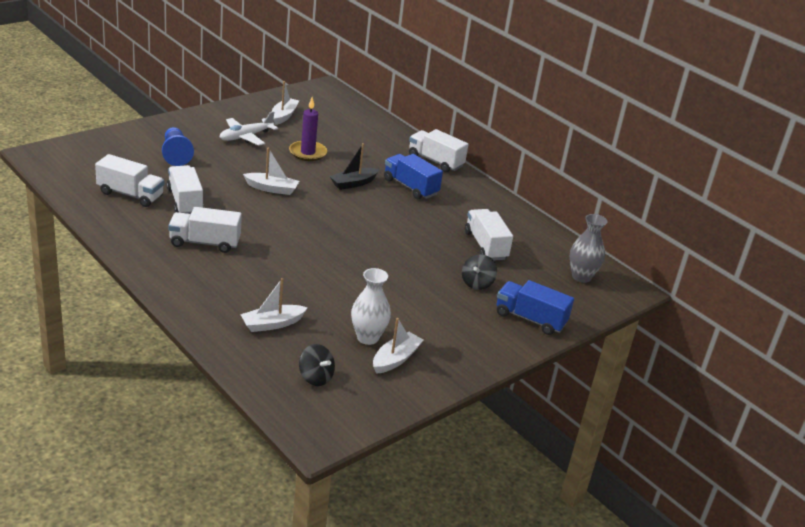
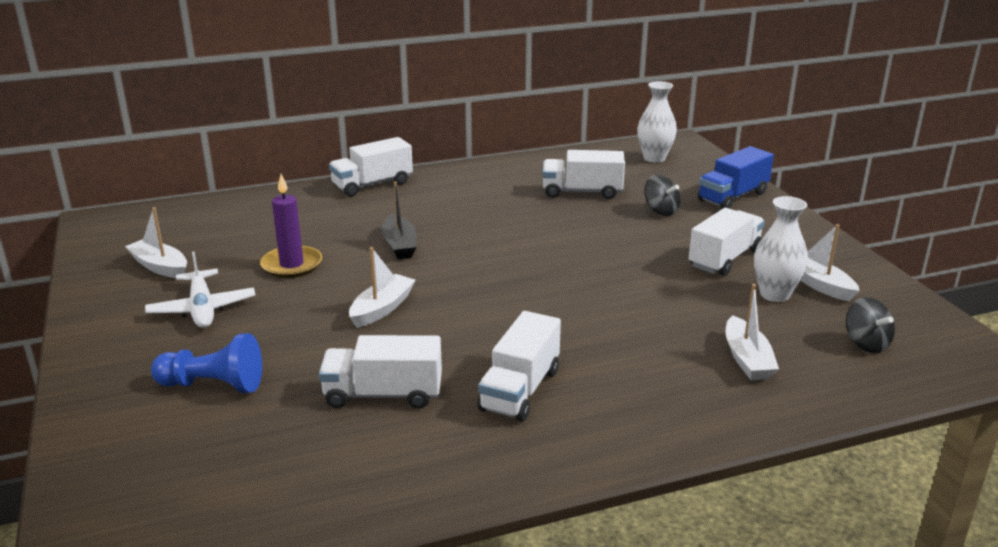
camera: 65 degrees left, 5 degrees down
(130, 194) = (329, 453): white truck -> white truck (724, 259)
(315, 377) = (866, 343): black spinning top -> black spinning top turned 90 degrees clockwise
(410, 187) = (429, 210): blue truck -> none
(581, 277) = (654, 158): grey vase -> white vase

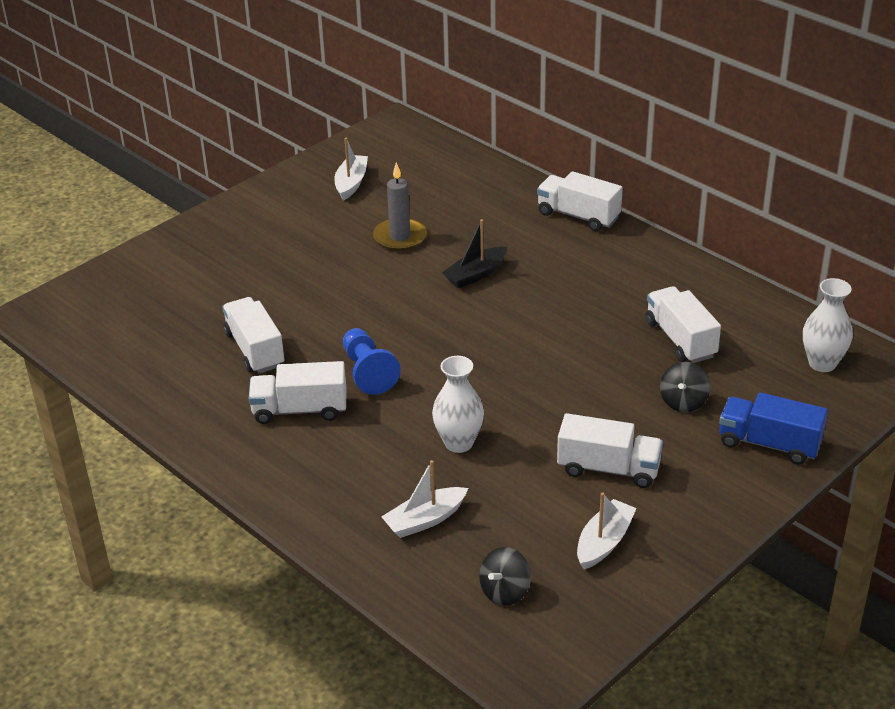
camera: 65 degrees right, 10 degrees up
(202, 309) = (308, 228): white plane -> none
(213, 385) = (221, 276): blue pawn -> blue pawn (368, 372)
(292, 265) = (400, 237): purple candle -> grey candle
(382, 309) = (367, 305): white boat -> none
(774, 294) = (558, 516): white vase -> white vase (458, 443)

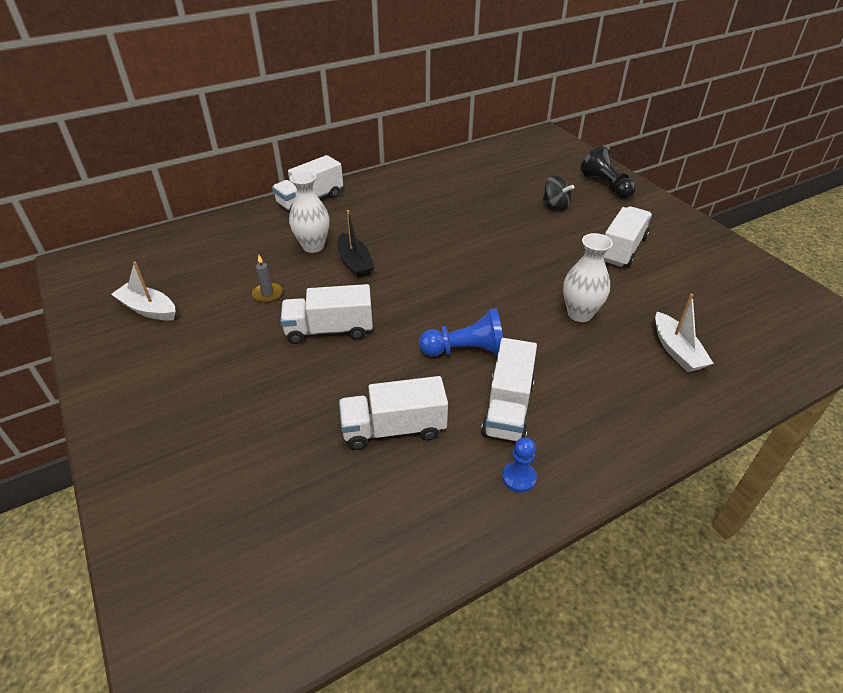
camera: 75 degrees left, 5 degrees up
(221, 427) = (519, 478): none -> blue pawn
(400, 237) = (267, 294): grey candle -> grey candle, size x0.56
(505, 591) = (759, 323): black spinning top -> none
(604, 542) = (702, 267): white boat -> none
(680, 339) = (487, 192): white truck -> white truck (329, 330)
(769, 444) = (606, 186): blue truck -> black pawn
(822, 363) = (532, 152): white vase -> white vase (313, 246)

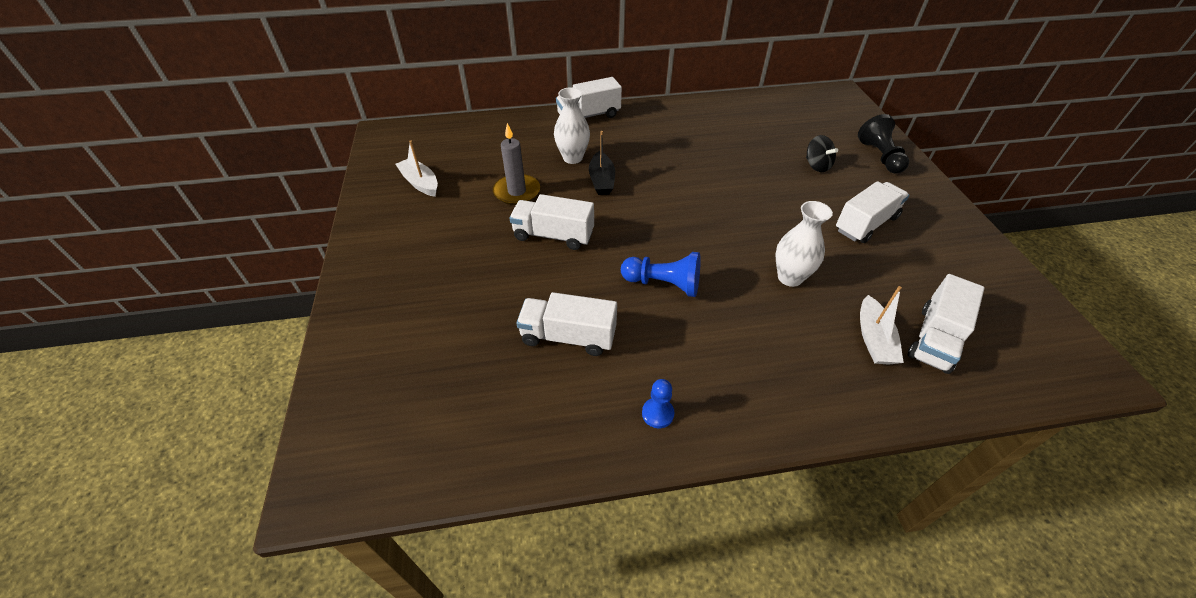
camera: 20 degrees right, 5 degrees up
(267, 294) = (517, 192): grey candle -> grey candle, size x1.77
(508, 407) = (677, 347): white truck -> white truck (934, 338)

